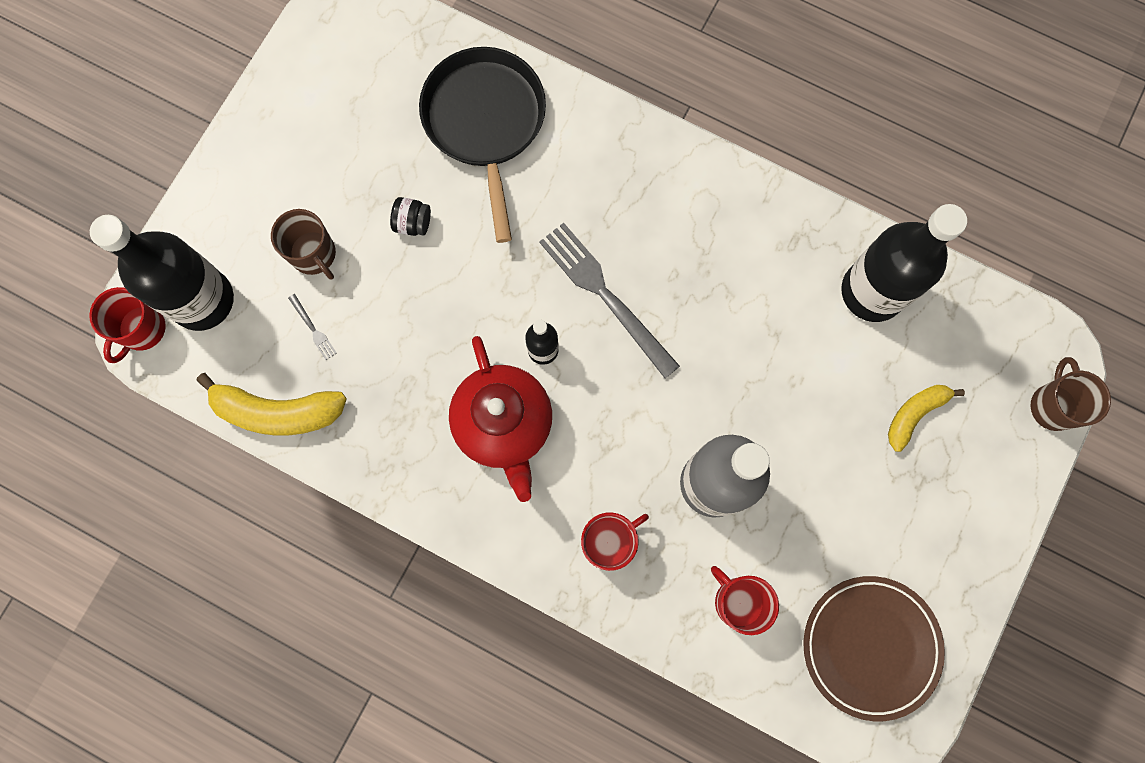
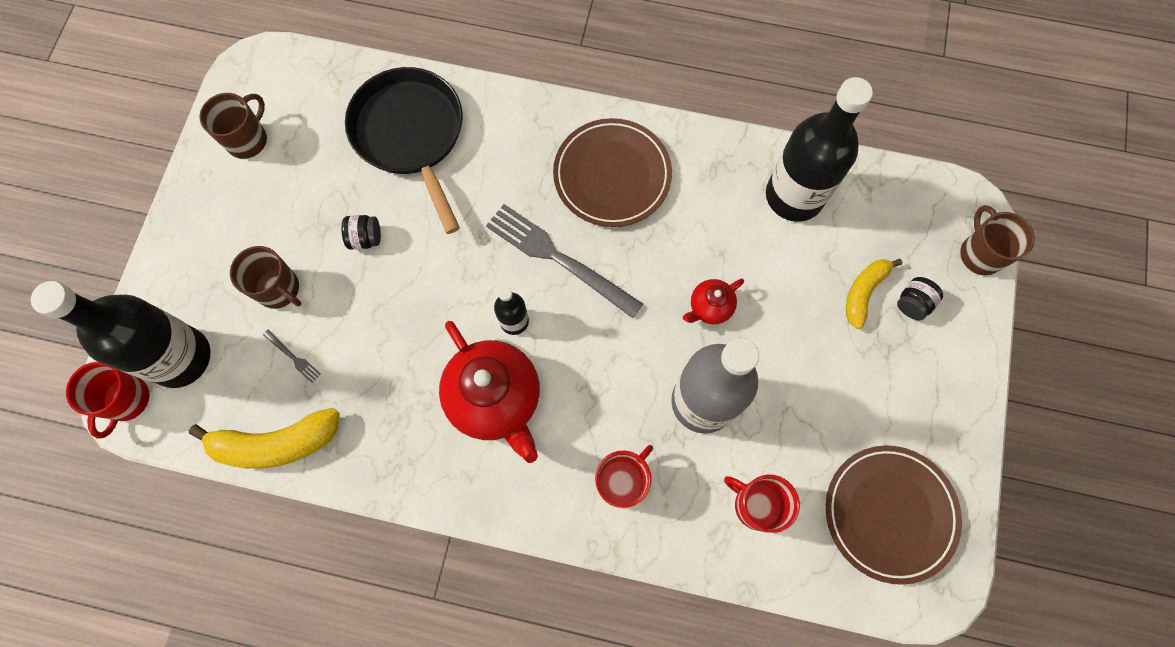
camera: 15 degrees left, 5 degrees down
(316, 86) = (248, 140): none -> brown mug
(685, 220) = (612, 175): none -> brown plate
(748, 388) = (710, 307): none -> red teapot
(963, 439) = (912, 303): none -> black jar

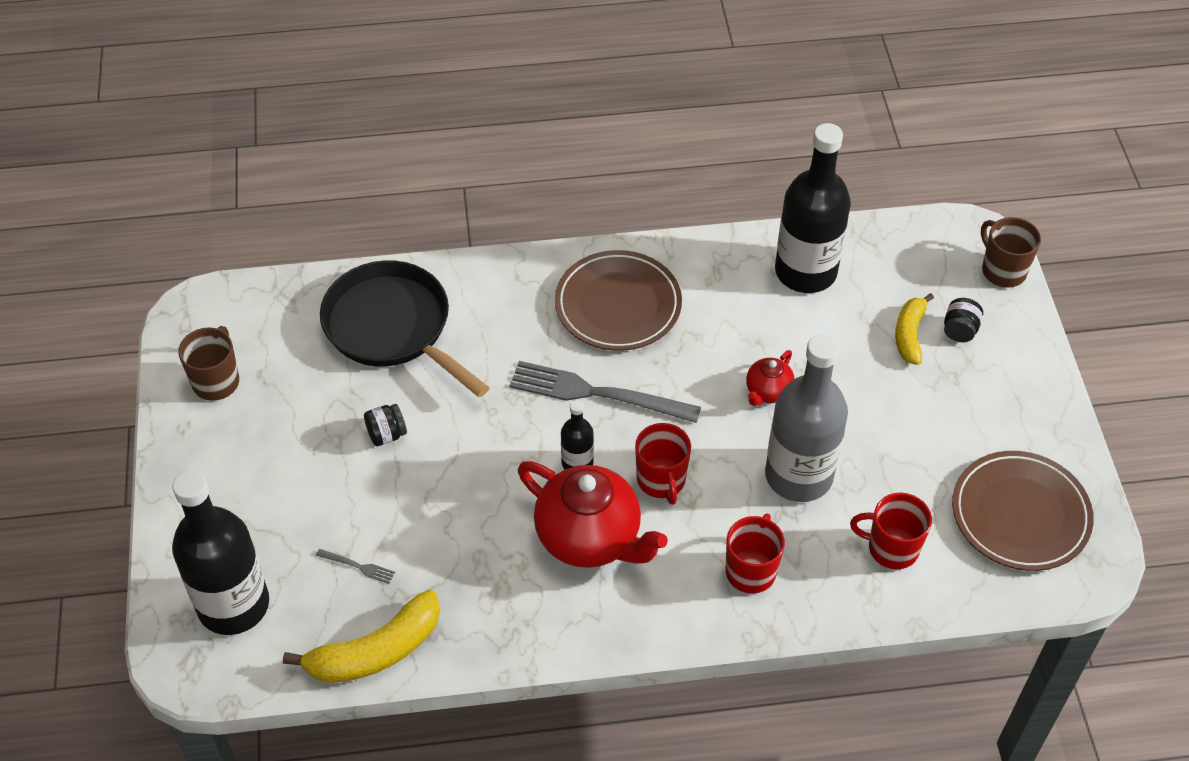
camera: 20 degrees left, 20 degrees down
(127, 400) = (191, 663): red mug -> red mug (661, 480)
(279, 289) = (314, 508): brown mug -> none

